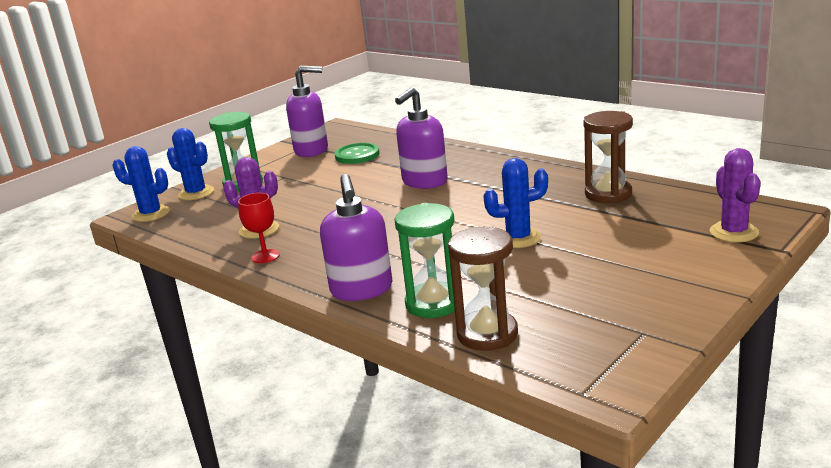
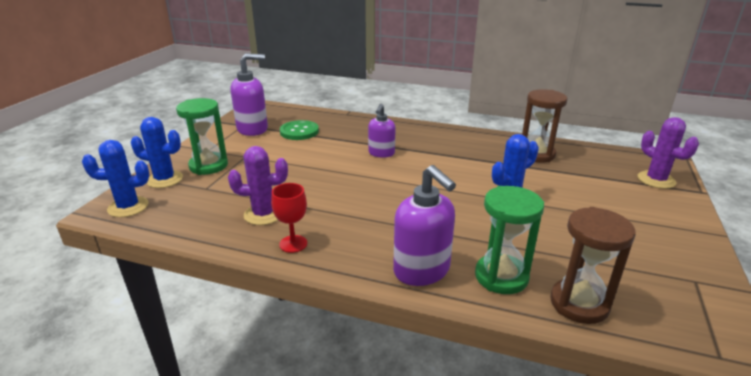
camera: 25 degrees left, 5 degrees up
(424, 182) = (381, 153): purple soap dispenser -> purple soap dispenser, size x0.64

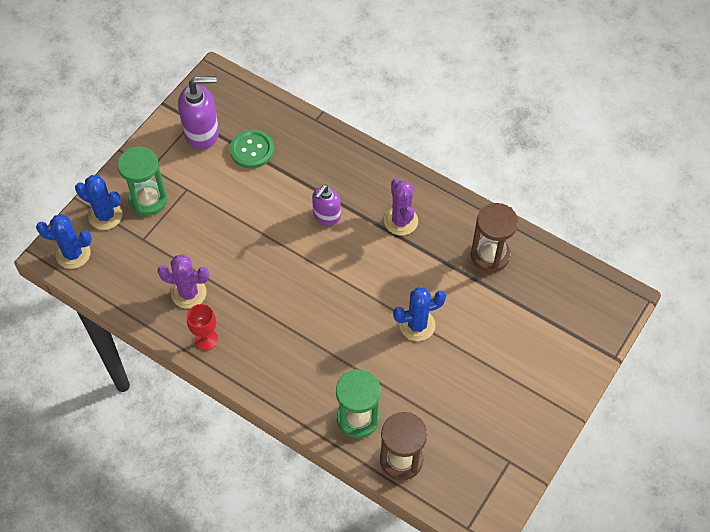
camera: 15 degrees right, 30 degrees up
(422, 271) = (299, 396): purple soap dispenser -> none
(656, 180) = (584, 329): purple cactus -> purple cactus (401, 221)

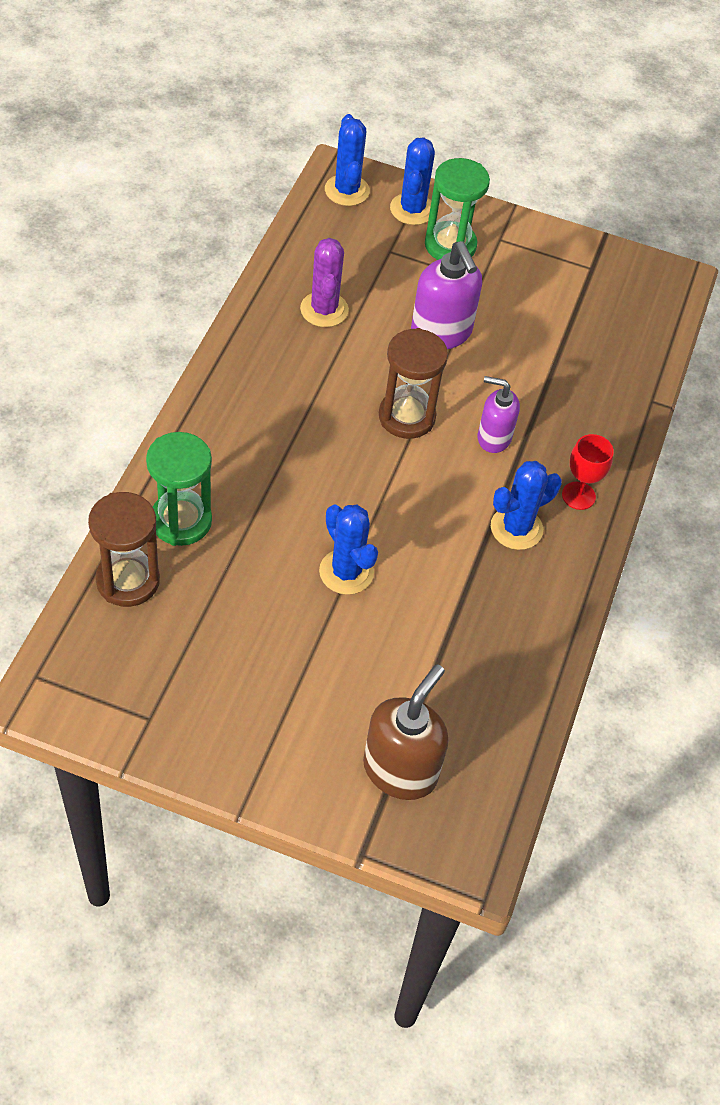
camera: 70 degrees right, 5 degrees down
(202, 133) = (576, 281): purple soap dispenser -> purple soap dispenser (441, 333)
(206, 339) = (261, 339): red goblet -> red goblet (578, 496)
(252, 150) = (570, 337): green button -> none
(401, 221) = (516, 528): purple cactus -> blue cactus
(490, 255) = (495, 653): brown hourglass -> brown hourglass (406, 417)
(563, 325) = (400, 770): none -> brown soap dispenser

